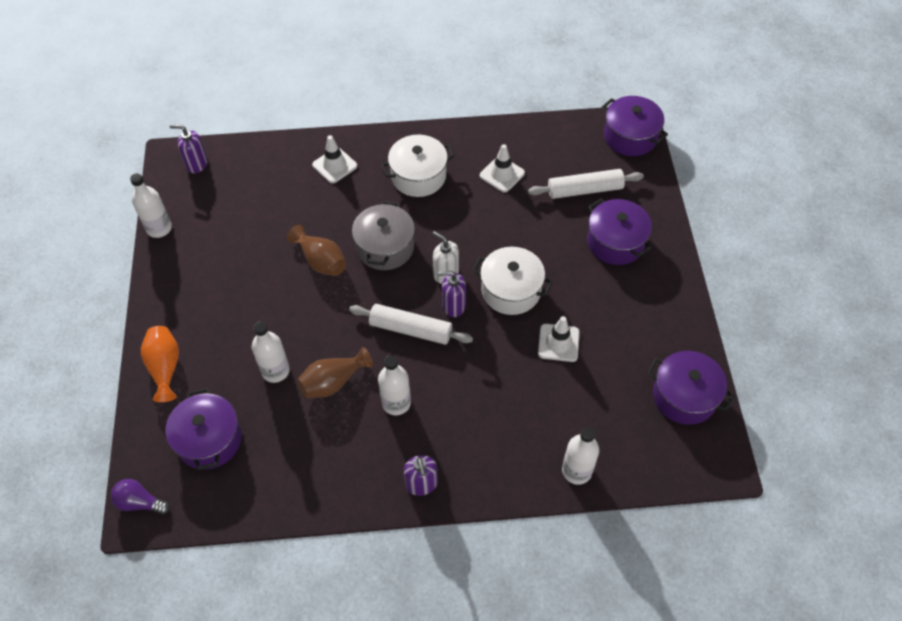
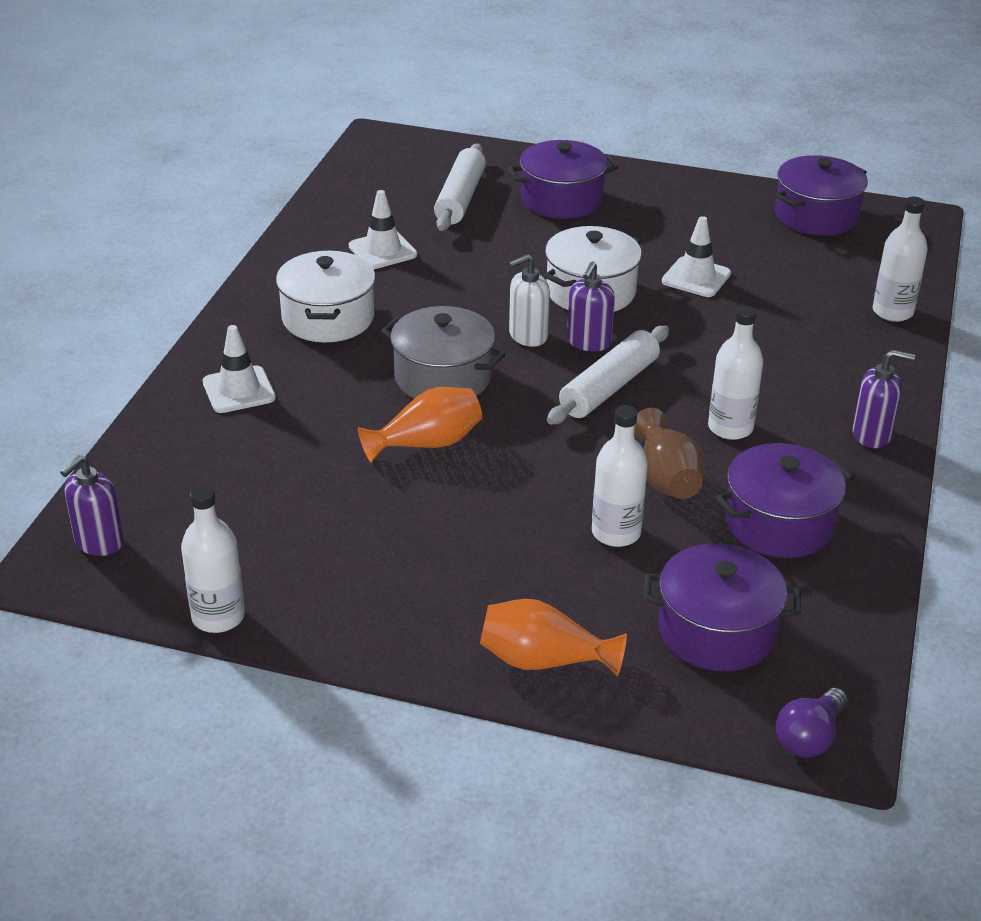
camera: 70 degrees left, 20 degrees down
(321, 261) = (427, 444): brown vase -> orange vase
(630, 136) = (396, 146): purple pot -> purple pot (779, 524)

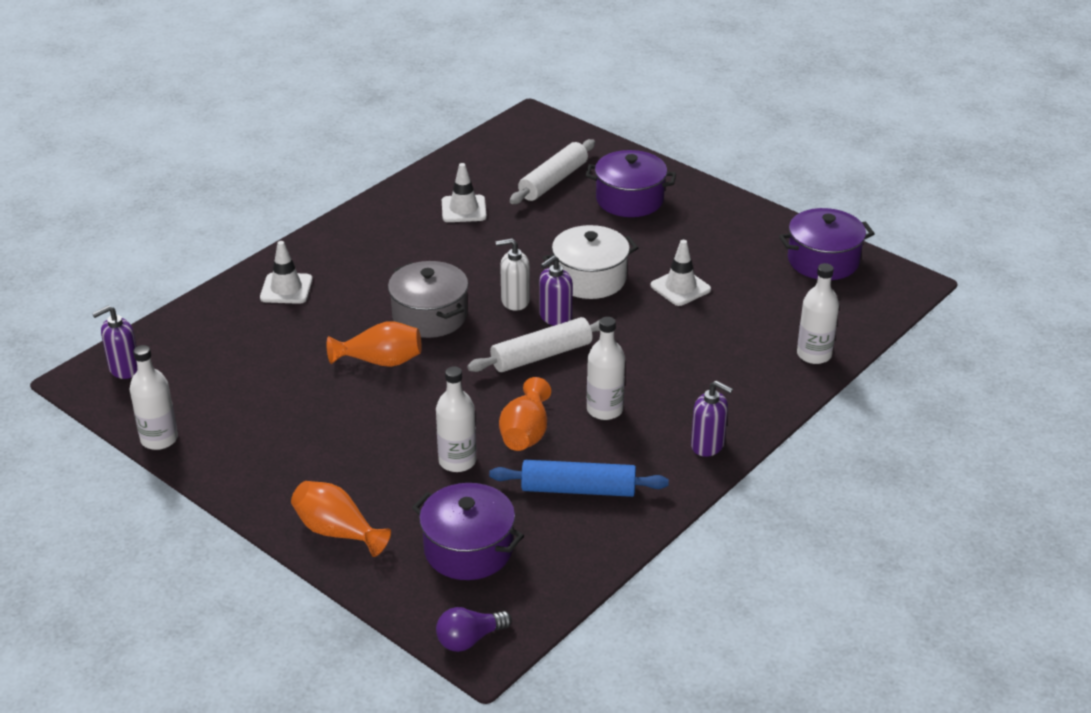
camera: 25 degrees right, 0 degrees up
(328, 318) = (385, 251): white pot -> none
(666, 478) = (525, 433): brown vase -> orange vase
(779, 524) = (578, 489): purple pot -> blue rolling pin

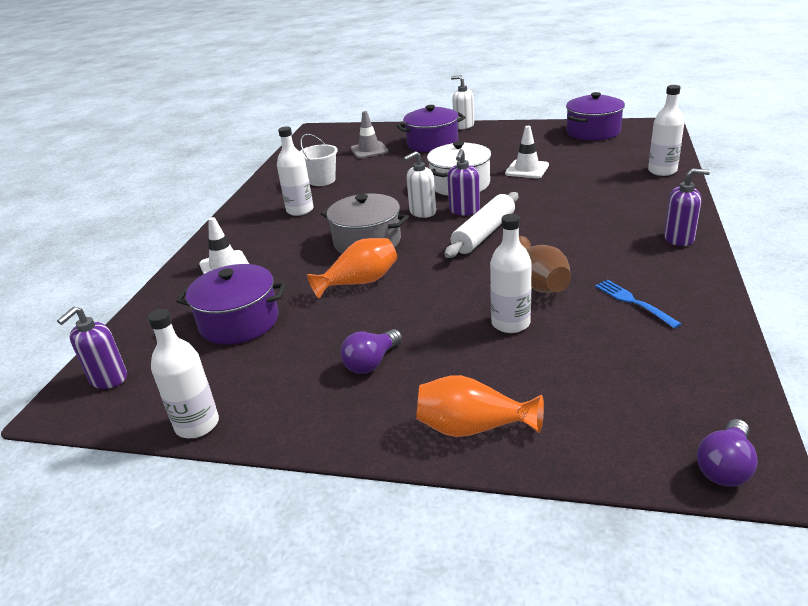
camera: 25 degrees left, 5 degrees down
(318, 445) = (371, 362): none -> purple light bulb
(463, 209) = (322, 180): white traffic cone -> white bucket
(468, 549) = (611, 386): purple pot -> purple pot (239, 322)
(525, 433) = (539, 283): orange vase -> brown vase
(553, 181) = (369, 150): white rolling pin -> grey traffic cone
(578, 489) = (633, 302): blue rolling pin -> blue fork
(604, 410) = (576, 246): white bottle -> white bottle (300, 210)
(695, 184) = (463, 126): none -> white soap dispenser

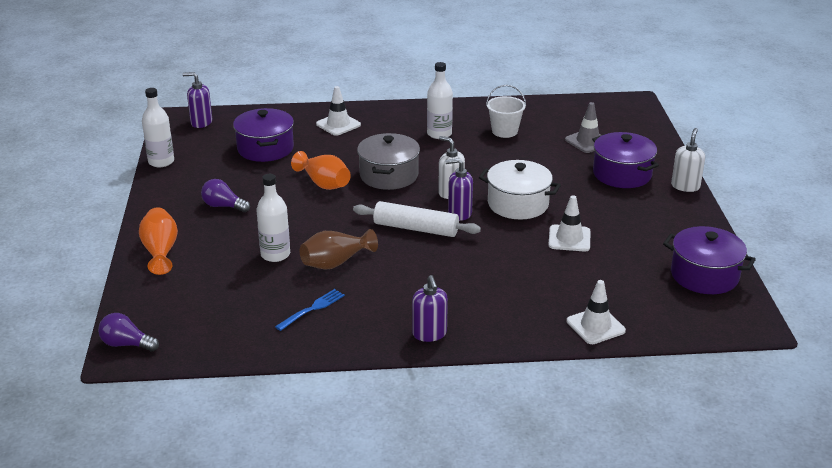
camera: 70 degrees right, 0 degrees up
(662, 171) = (595, 326): white bottle -> white traffic cone

